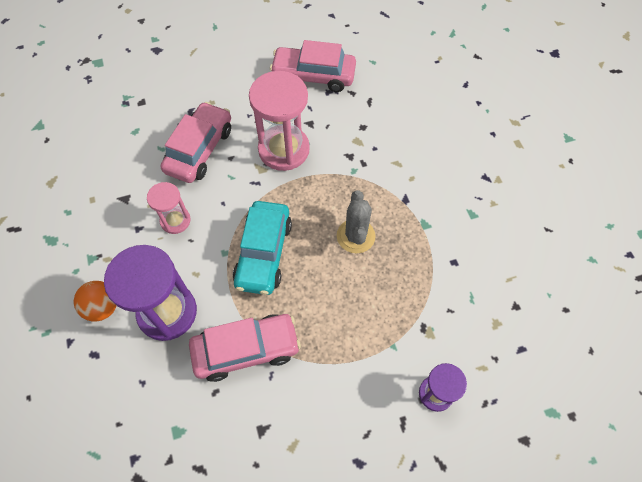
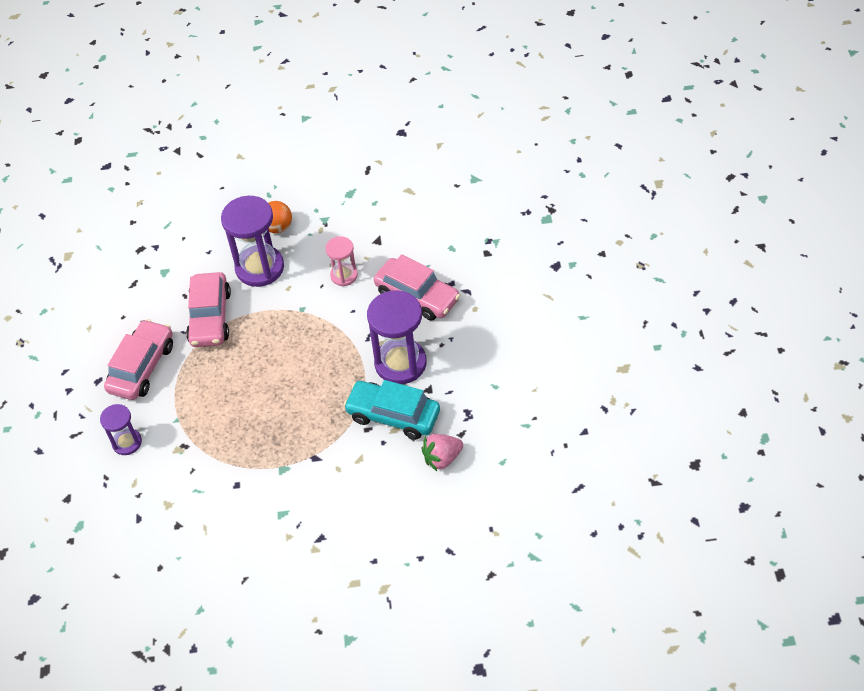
camera: 105 degrees right, 10 degrees down
(264, 253) = (292, 337): turquoise car -> turquoise car (393, 415)
(284, 149) = (400, 363): pink hourglass -> purple hourglass
(313, 76) = (492, 401): pink car -> pink car (142, 367)
(356, 236) = (288, 409): grey cactus -> none
(380, 102) = (442, 458): none -> pink strawberry

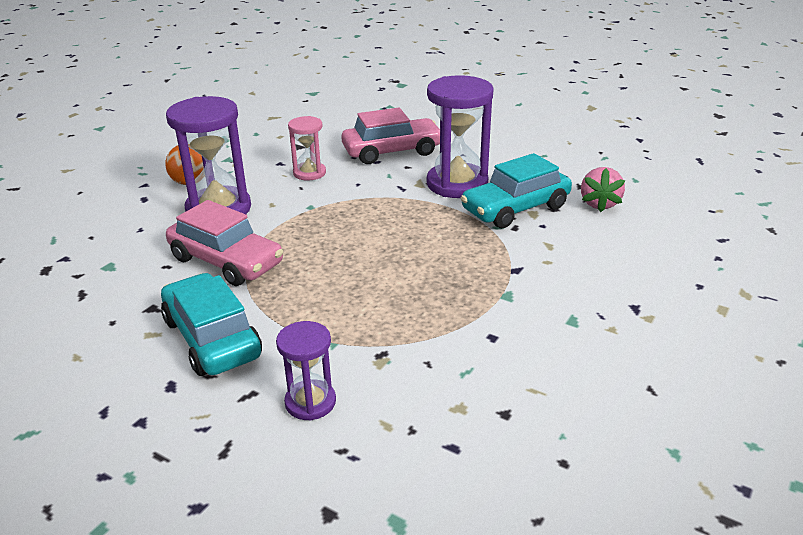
camera: 55 degrees left, 20 degrees down
(142, 367) = (212, 338): pink car -> turquoise car

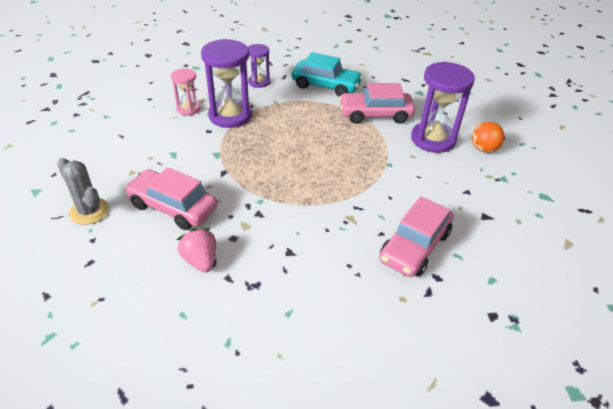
camera: 140 degrees right, 10 degrees up
(309, 173) = (433, 191): pink hourglass -> pink hourglass (188, 109)
(457, 184) = (324, 230): purple hourglass -> purple hourglass (230, 115)
(515, 208) = (260, 224): turquoise car -> none
(606, 255) = (173, 207): none -> pink car
(720, 287) = (89, 211): none -> grey cactus

